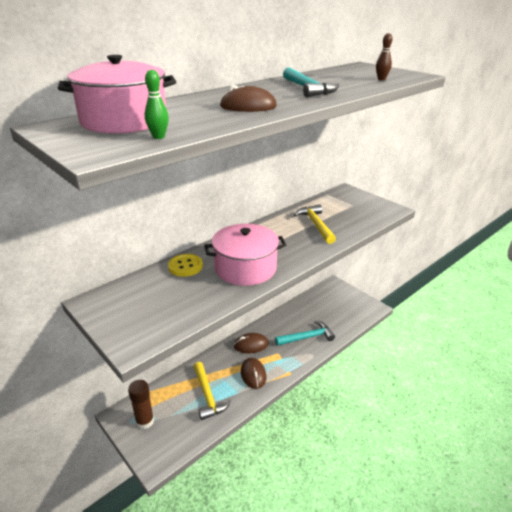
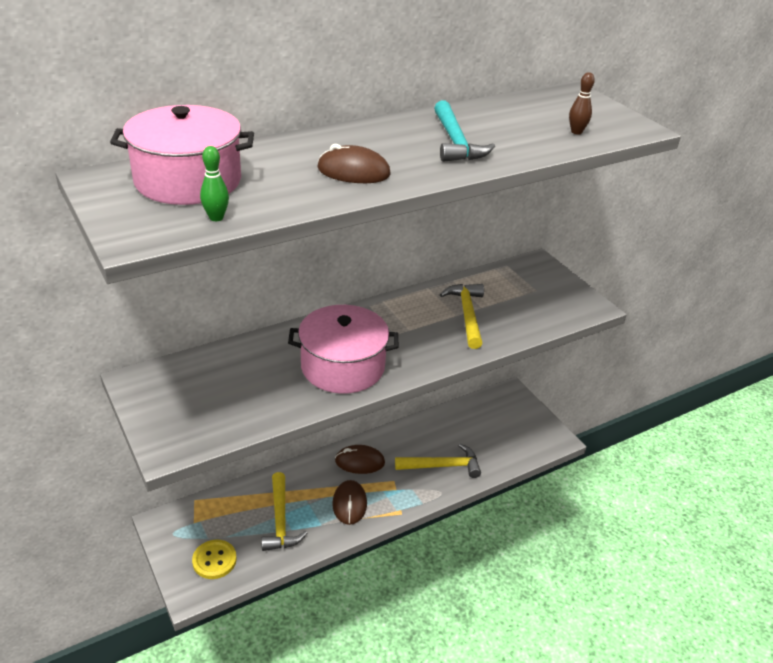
camera: 10 degrees right, 5 degrees up
(145, 421) = (191, 537): brown glue stick -> none
(185, 266) = (265, 350): yellow button -> yellow button (214, 560)
(307, 337) = (442, 466): turquoise hammer -> yellow hammer

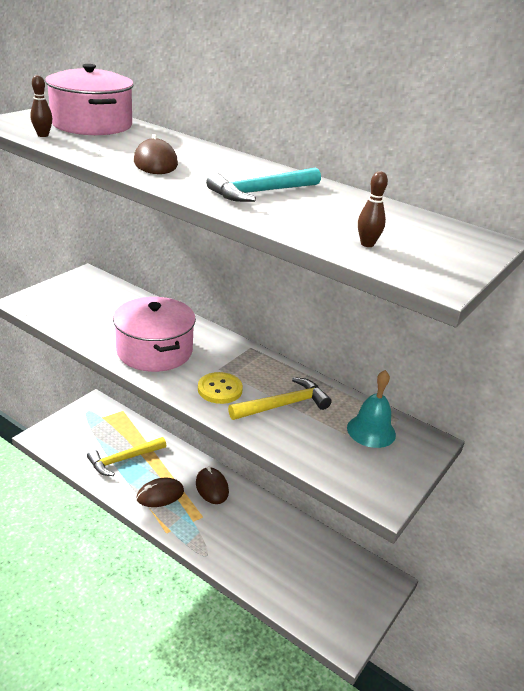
camera: 65 degrees right, 5 degrees down
(214, 560) = (71, 438): yellow button -> yellow button (220, 389)
(216, 218) = (43, 135): green bowling pin -> brown bowling pin
(442, 466) = (241, 547): yellow hammer -> none
(517, 283) = (371, 431): none -> turquoise bell

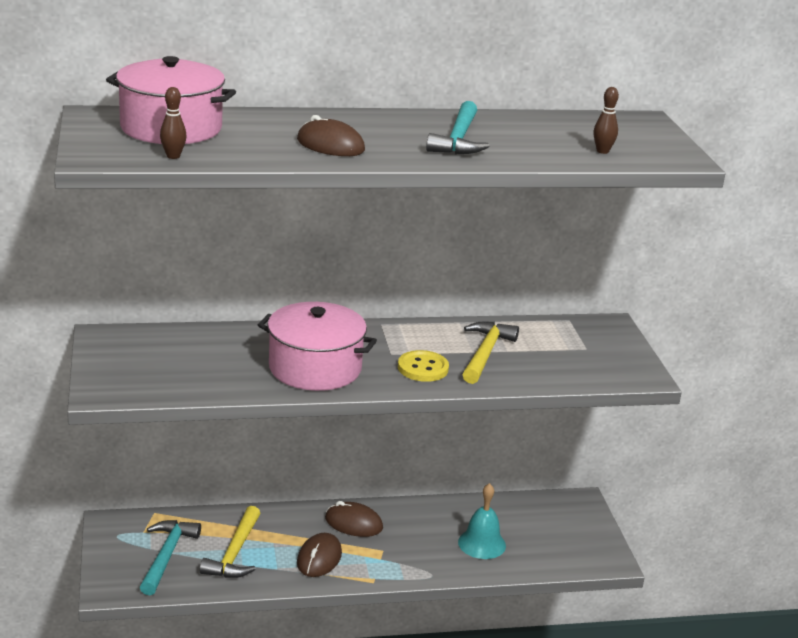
camera: 45 degrees left, 5 degrees down
(90, 438) = (166, 556): none -> turquoise hammer
(371, 431) = (568, 338): turquoise bell -> turquoise bell (482, 543)

